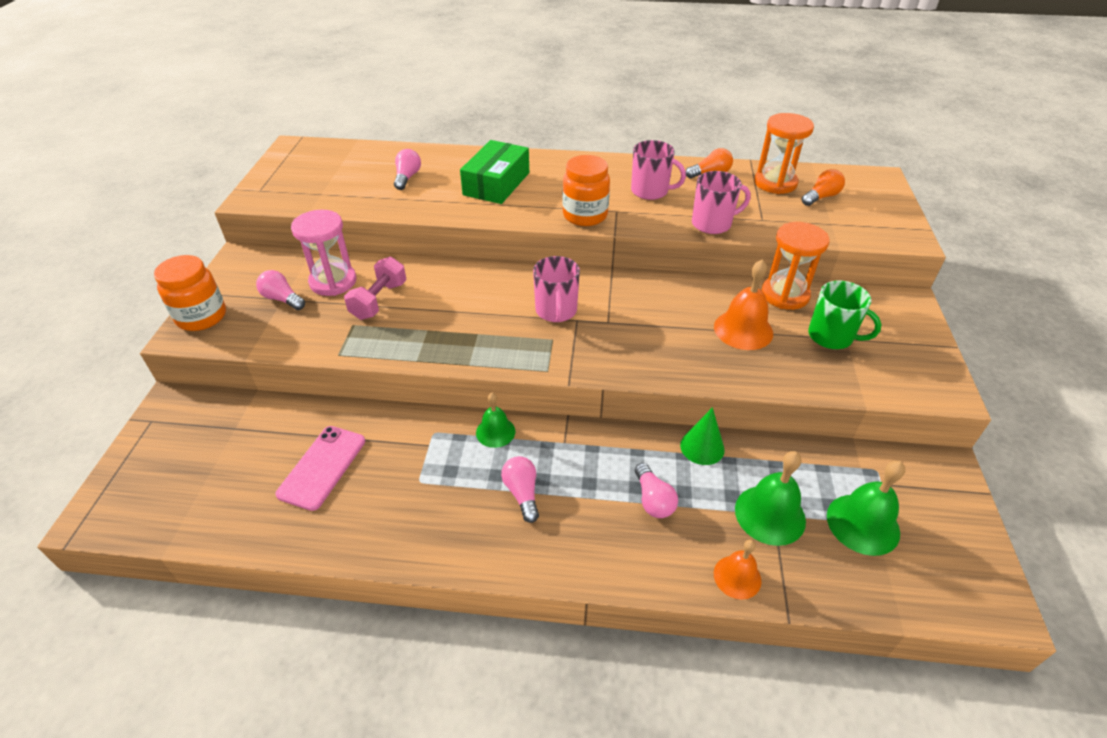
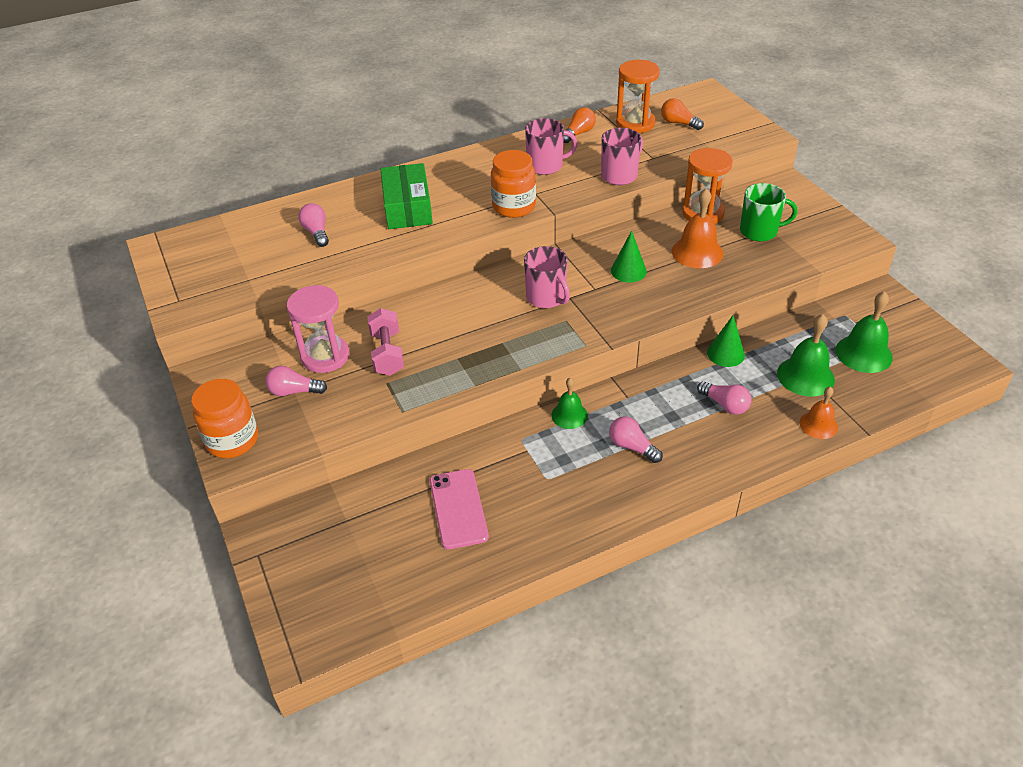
camera: 30 degrees left, 0 degrees up
(656, 319) = (628, 271): none -> green cone
(821, 197) = (678, 123): orange light bulb -> orange light bulb turned 75 degrees counterclockwise

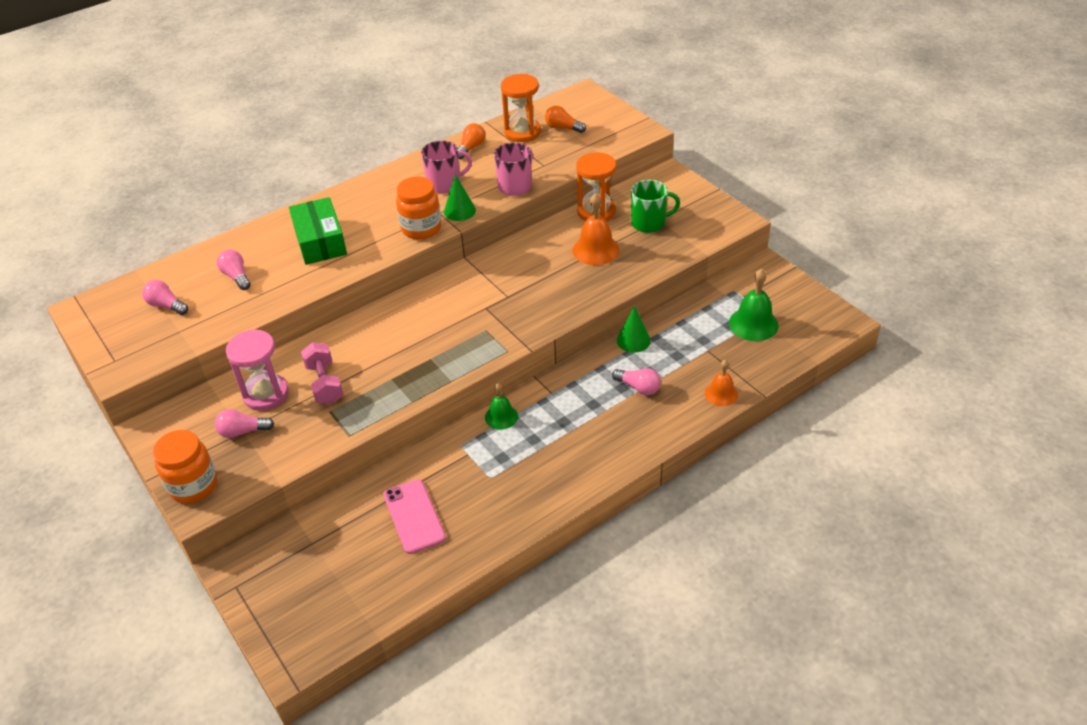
camera: 10 degrees left, 0 degrees up
(547, 297) = (464, 310): pink mug -> none
(628, 271) = (536, 275): green cone -> green cone (459, 211)
(632, 447) = (561, 437): pink light bulb -> pink light bulb (166, 305)
(805, 376) = (705, 351): green bell -> none

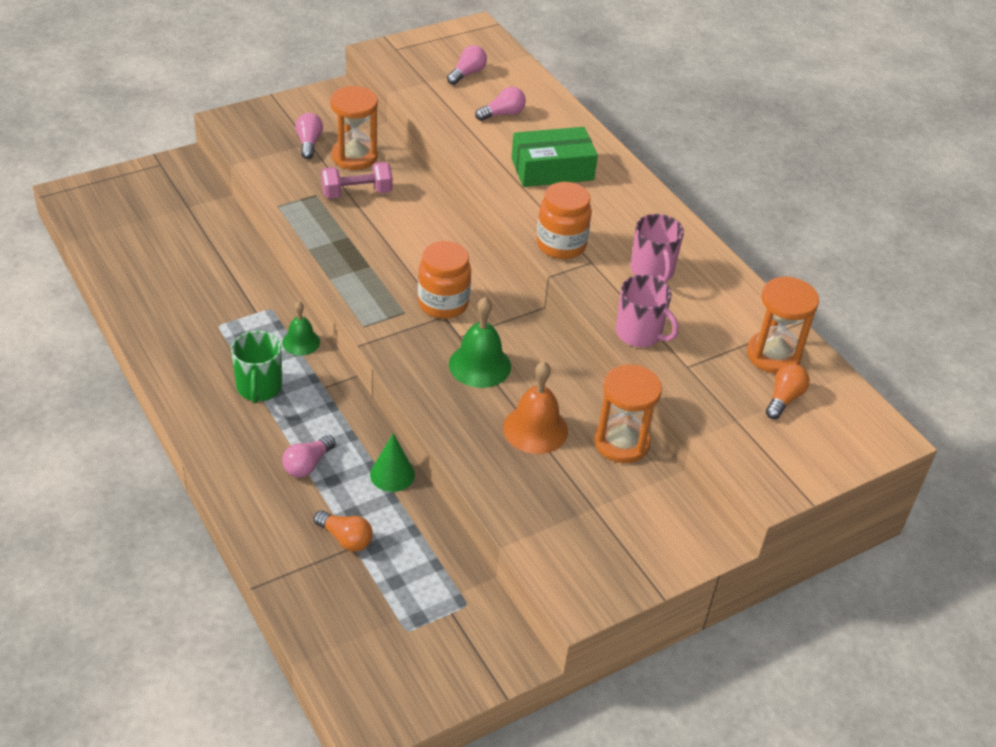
camera: 90 degrees right, 0 degrees up
(193, 486) = (252, 117): orange jar -> orange jar (443, 303)
(266, 394) = (354, 156): pink hourglass -> orange hourglass
(414, 516) = (190, 269): pink phone -> none
(459, 211) = (591, 279): green cone -> none
(471, 148) = (735, 301): orange light bulb -> orange light bulb (345, 538)
(649, 223) = (586, 496): green mug -> green mug (259, 388)
(721, 394) = (270, 543): orange bell -> none
(753, 324) = (390, 610): green bell -> green bell (480, 365)

